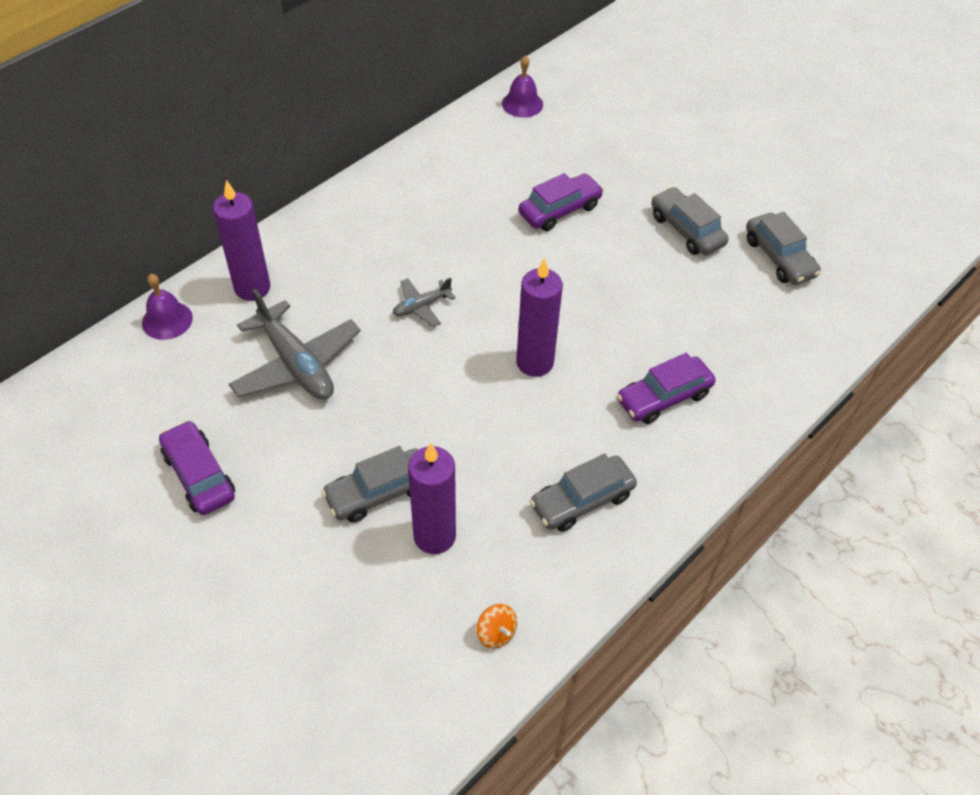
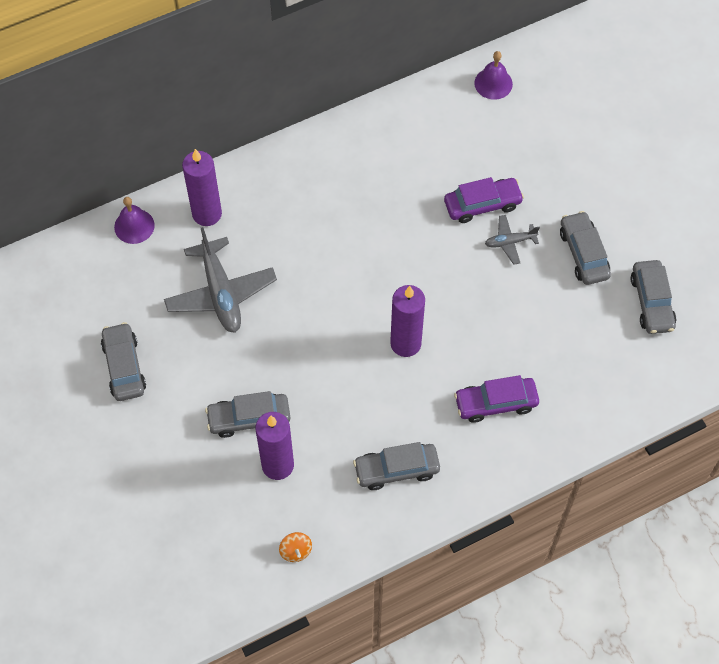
camera: 20 degrees right, 10 degrees up
(199, 475) = (124, 367): purple car -> grey car
(421, 306) = (334, 267): grey plane -> grey plane (510, 242)

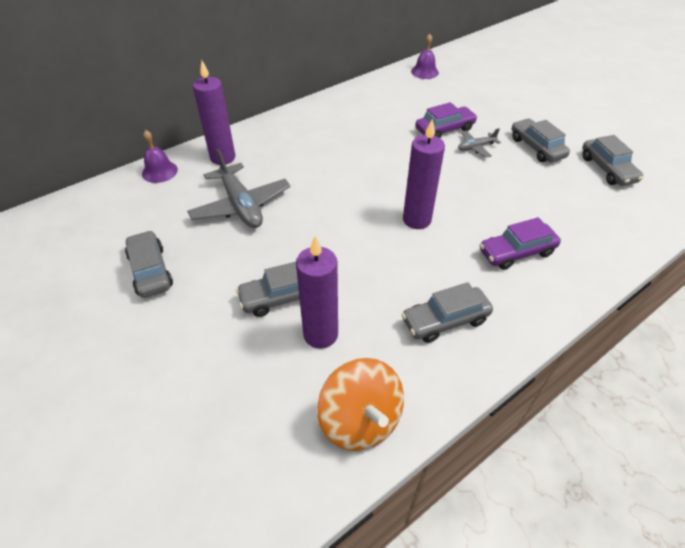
camera: 10 degrees left, 15 degrees down
(296, 551) = (360, 420): orange spinning top -> orange spinning top, size x2.25

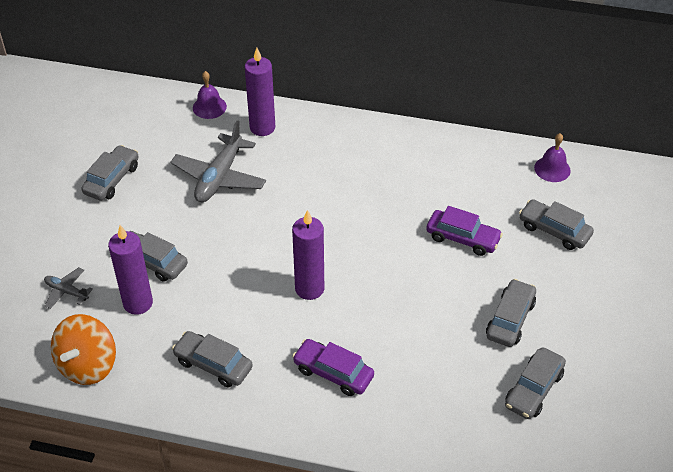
camera: 50 degrees right, 0 degrees up
(476, 96) = (554, 230): none -> grey car
(476, 147) = (458, 275): grey plane -> grey plane (66, 291)

